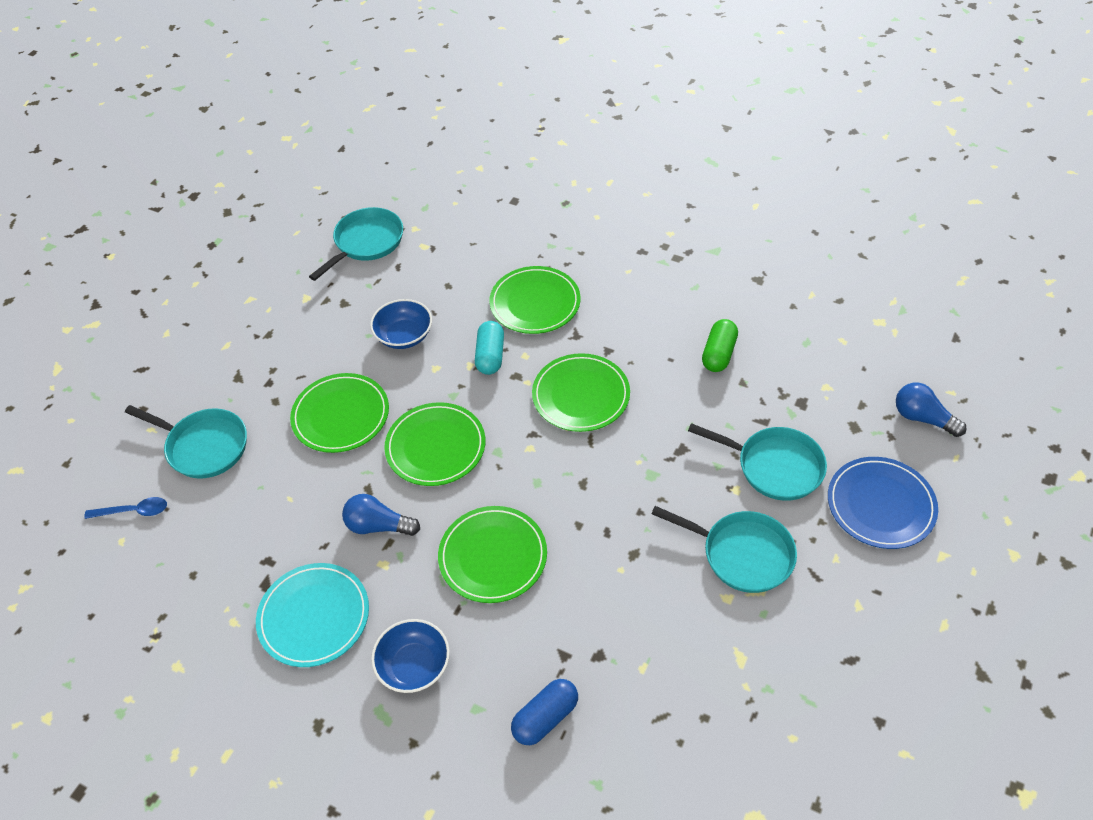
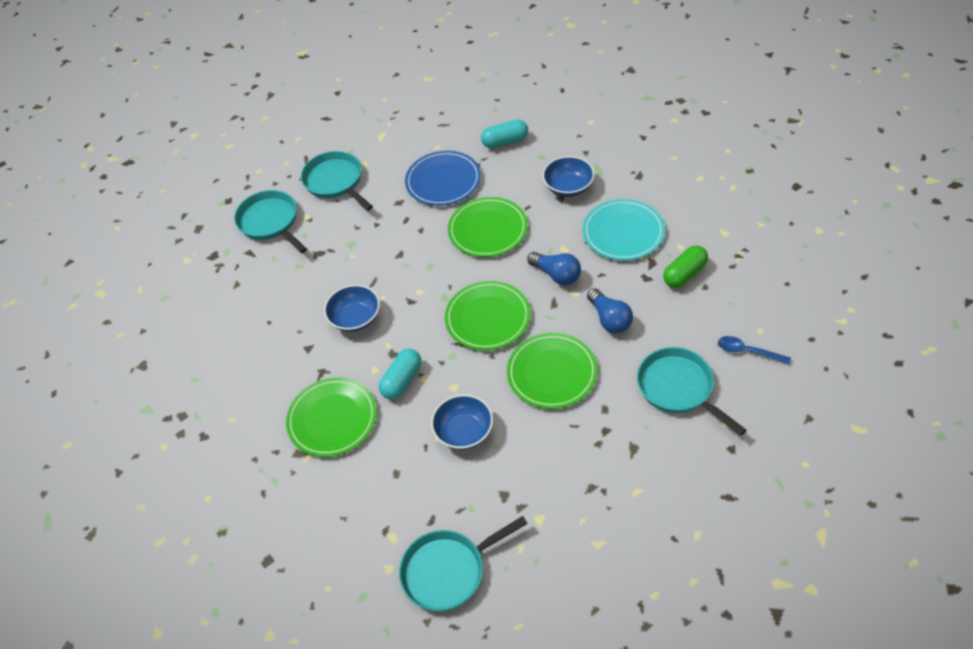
camera: 150 degrees left, 0 degrees up
(545, 717) = (505, 142): blue capsule -> turquoise capsule
(581, 395) = (355, 318): green plate -> blue bowl
(719, 354) = (231, 312): green capsule -> green capsule (684, 274)
(880, 505) = (233, 180): blue plate -> blue plate (443, 181)
(922, 418) = (153, 219): blue light bulb -> blue light bulb (610, 319)

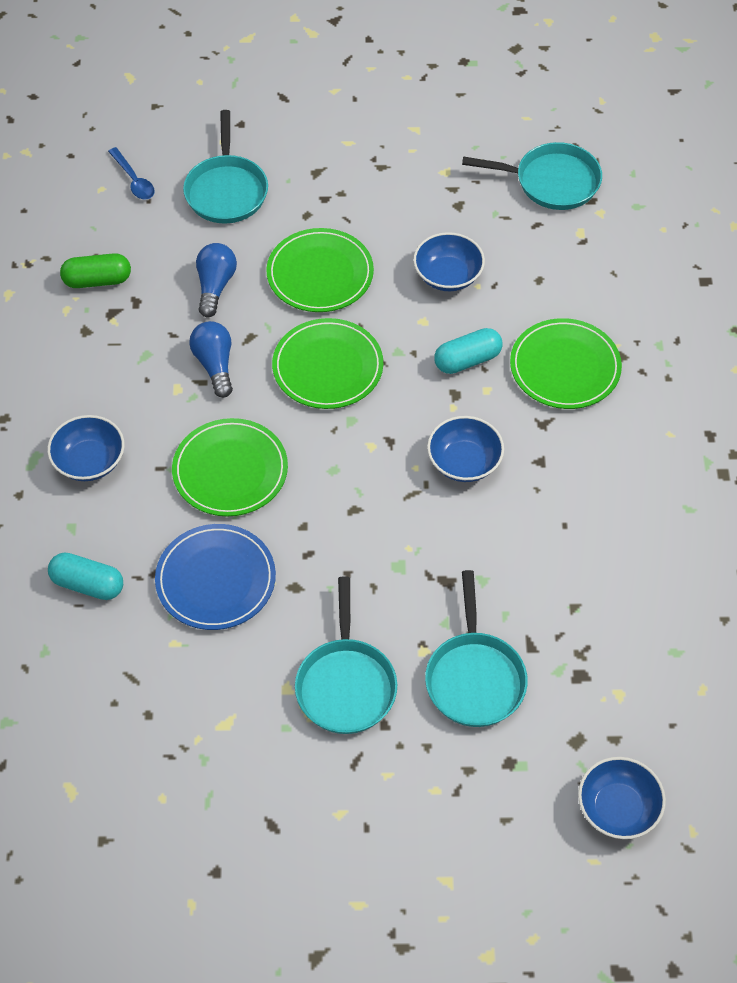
camera: 150 degrees left, 5 degrees up
(161, 215) = (618, 808): none -> blue bowl
(623, 232) = (99, 364): turquoise plate -> none

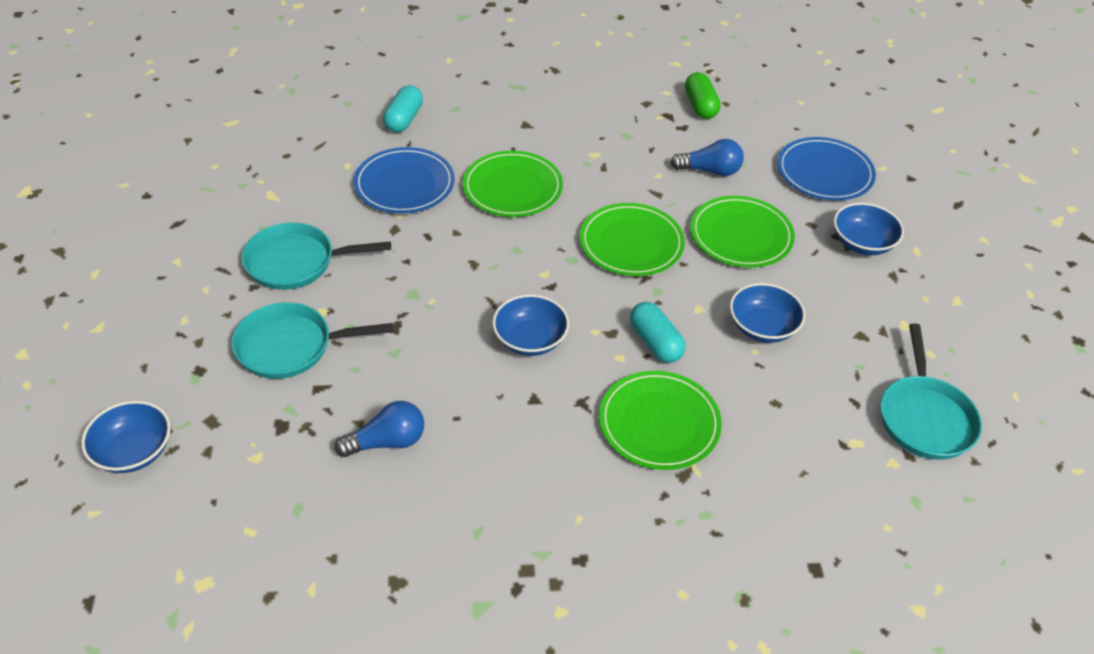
camera: 85 degrees right, 10 degrees down
(89, 461) = (518, 113): blue bowl -> blue bowl (862, 243)
(134, 180) = (817, 119): blue spoon -> none
(215, 365) = (623, 174): blue light bulb -> blue light bulb (387, 442)
(226, 190) = (824, 173): turquoise pan -> blue plate

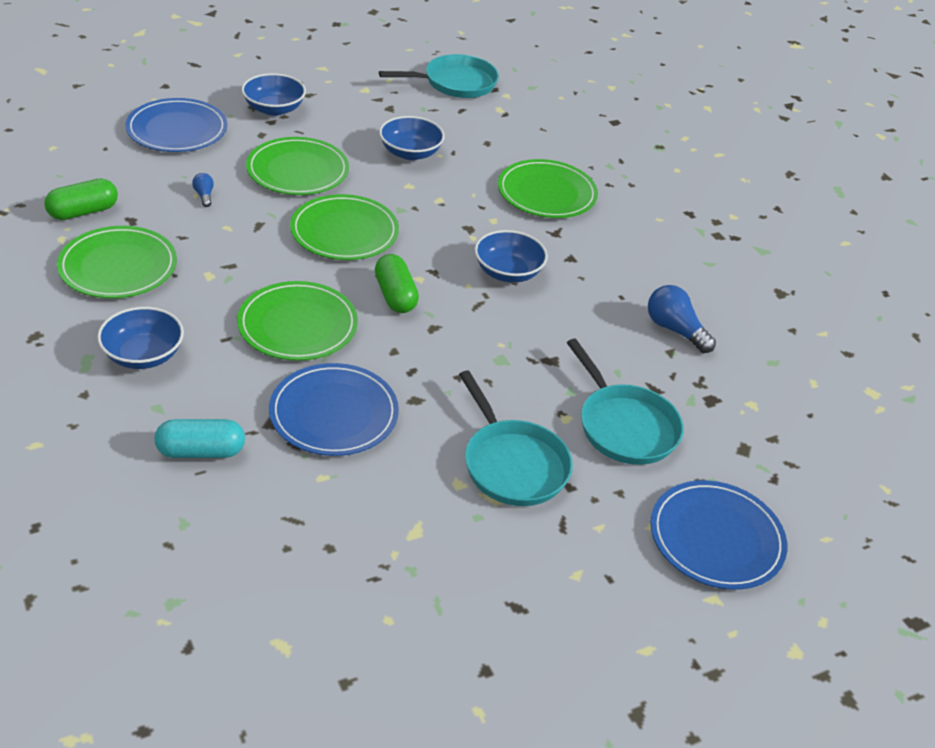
camera: 115 degrees left, 5 degrees down
(133, 451) = (815, 490): blue bowl -> blue bowl (143, 355)
(143, 355) = (716, 538): none -> blue plate
(526, 252) = (395, 296): none -> green capsule
(621, 113) = (118, 267): none -> green plate
(655, 342) = (464, 204): turquoise capsule -> none
(710, 171) = (204, 195): blue light bulb -> blue light bulb, size x0.52

